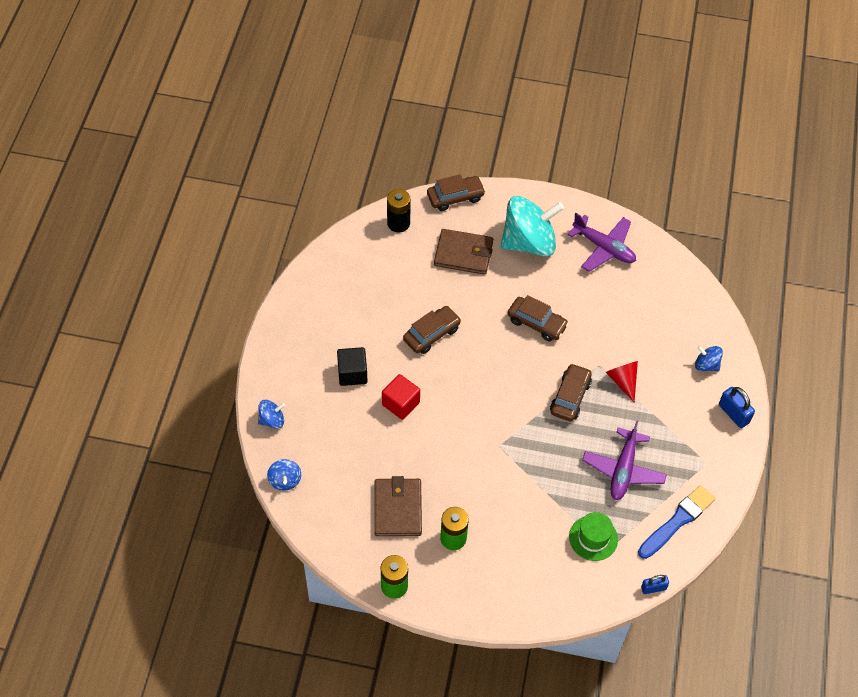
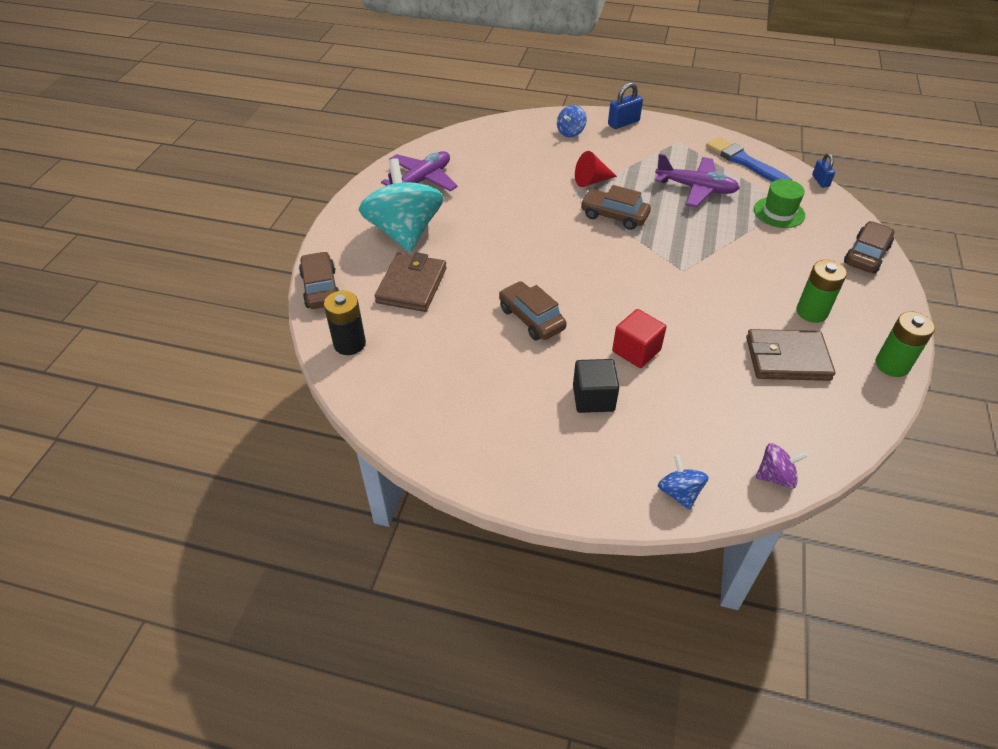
camera: 85 degrees left, 10 degrees down
(285, 480) = (775, 476): blue spinning top -> purple spinning top
(537, 323) = (518, 233): brown car -> brown car (866, 255)

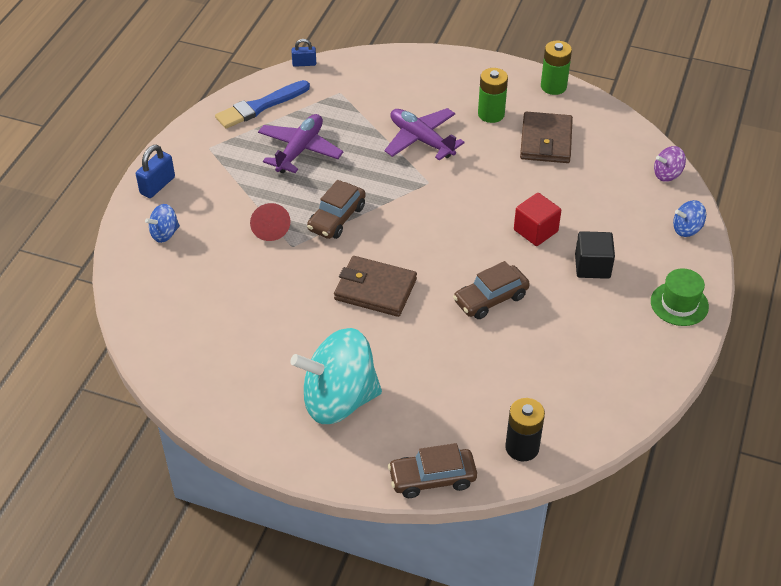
camera: 85 degrees left, 0 degrees up
(411, 285) = (434, 394): brown wallet -> brown wallet (375, 289)
(422, 180) = (236, 381): purple plane -> purple plane (421, 140)
(570, 132) = (165, 234): blue spinning top -> blue spinning top turned 105 degrees clockwise
(623, 123) = (157, 185): blue padlock -> blue padlock turned 60 degrees clockwise
(775, 476) = (667, 174): purple spinning top -> purple spinning top turned 105 degrees counterclockwise
(779, 212) = (350, 102): green hat -> green hat (679, 304)
(866, 255) = (419, 64): brown car -> none

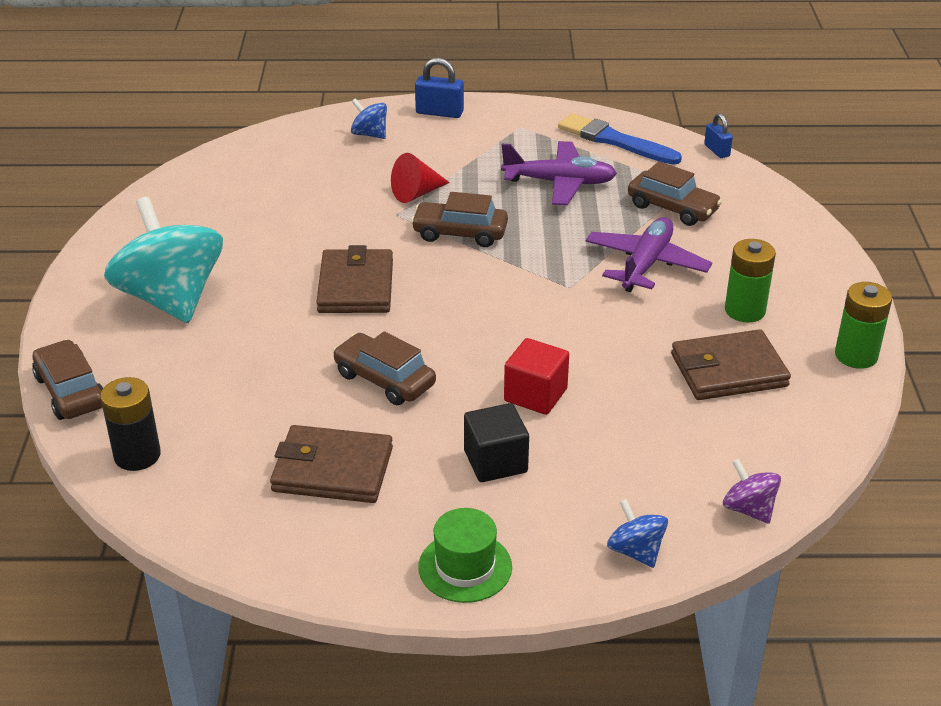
camera: 70 degrees right, 10 degrees down
(363, 107) = (672, 208): none -> brown car
(573, 345) = (332, 470): none -> brown wallet

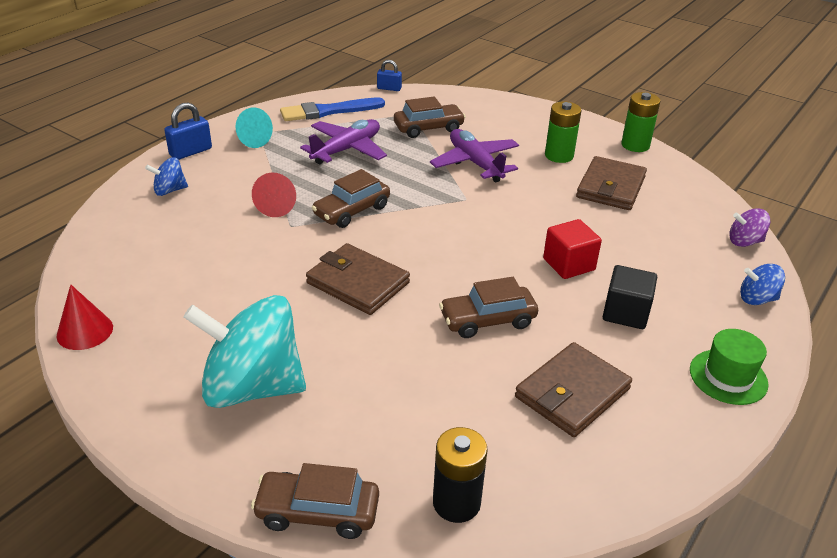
camera: 55 degrees left, 0 degrees up
(156, 197) = (85, 331): none -> red cone
(501, 129) = (251, 140): none -> turquoise cone

